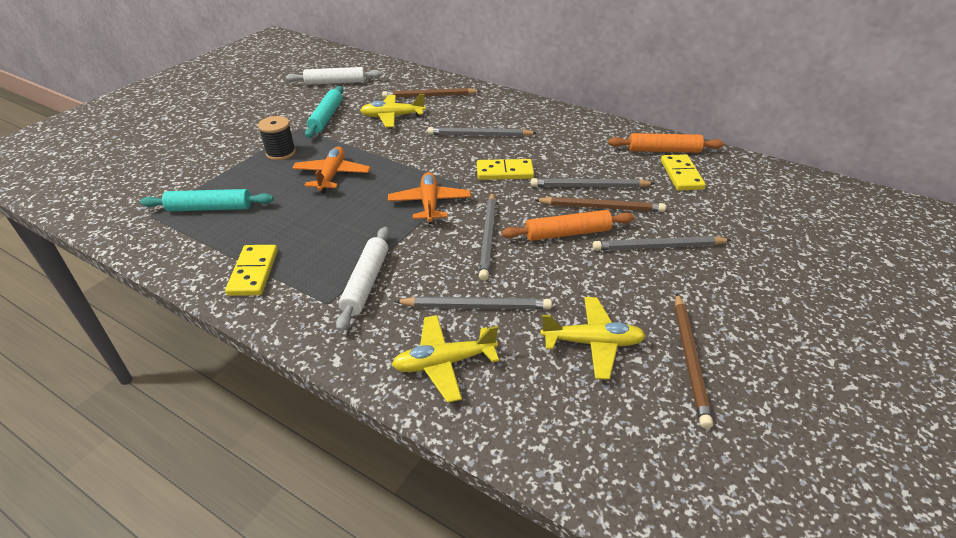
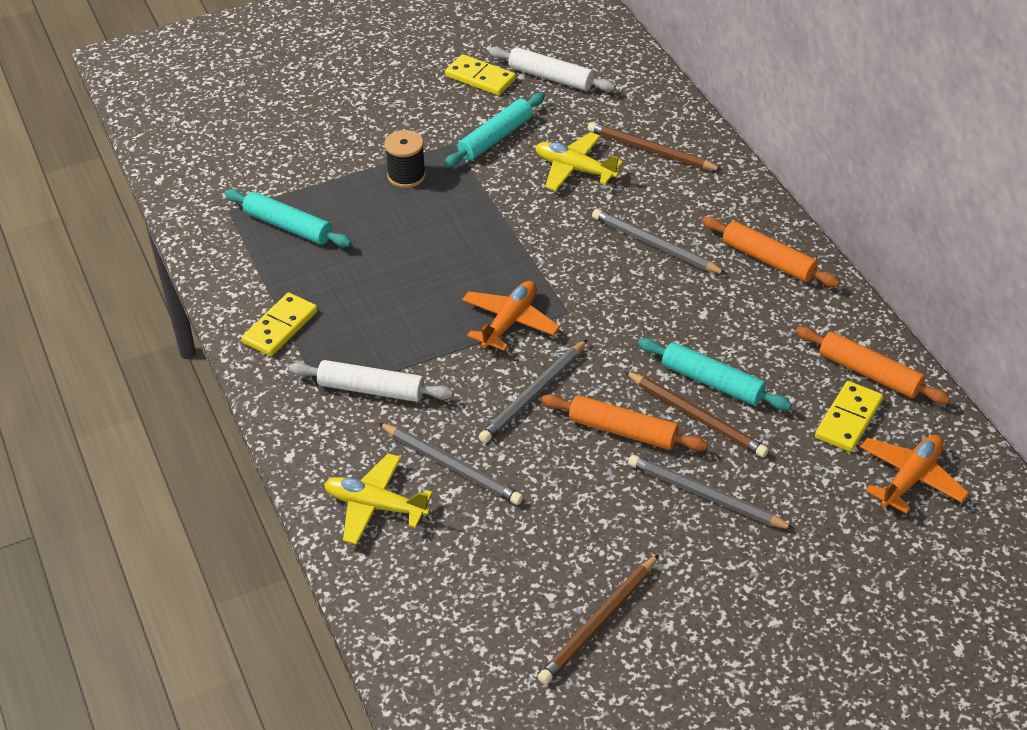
camera: 35 degrees right, 5 degrees up
(332, 175) = (437, 234): orange plane -> orange plane (910, 478)
(366, 283) = (371, 389): white rolling pin -> white rolling pin turned 60 degrees clockwise
(504, 172) = (633, 316): yellow domino -> yellow domino (480, 78)
(549, 121) = (768, 260): none -> orange rolling pin
(589, 186) = (712, 382): grey pencil -> turquoise rolling pin
(592, 343) = (524, 558): yellow plane -> none

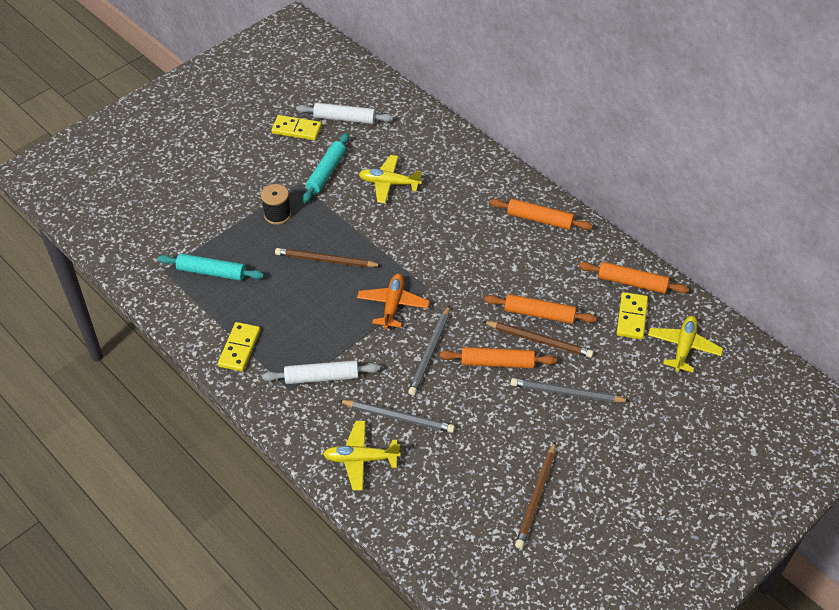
camera: 20 degrees left, 5 degrees up
(650, 150) = (433, 158): brown pencil -> brown pencil (326, 260)
(655, 245) = (464, 226): grey pencil -> none
(712, 382) = (539, 314): turquoise rolling pin -> orange rolling pin
(910, 478) = (683, 347): orange plane -> yellow plane

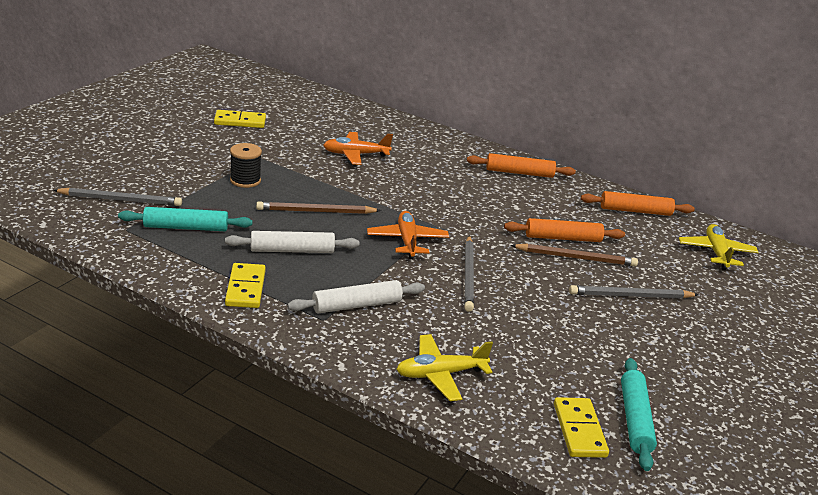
camera: 20 degrees left, 20 degrees down
(326, 172) = (285, 149): turquoise rolling pin -> turquoise rolling pin (635, 419)
(344, 119) = (287, 113): white rolling pin -> white rolling pin (292, 250)
(389, 183) = (355, 154): yellow plane -> orange plane
(398, 417) = (464, 332): grey pencil -> grey pencil (121, 200)
(497, 362) = (544, 278): orange rolling pin -> none
(536, 497) = (659, 387): brown pencil -> none
(632, 317) = (653, 235): yellow domino -> yellow domino (579, 430)

